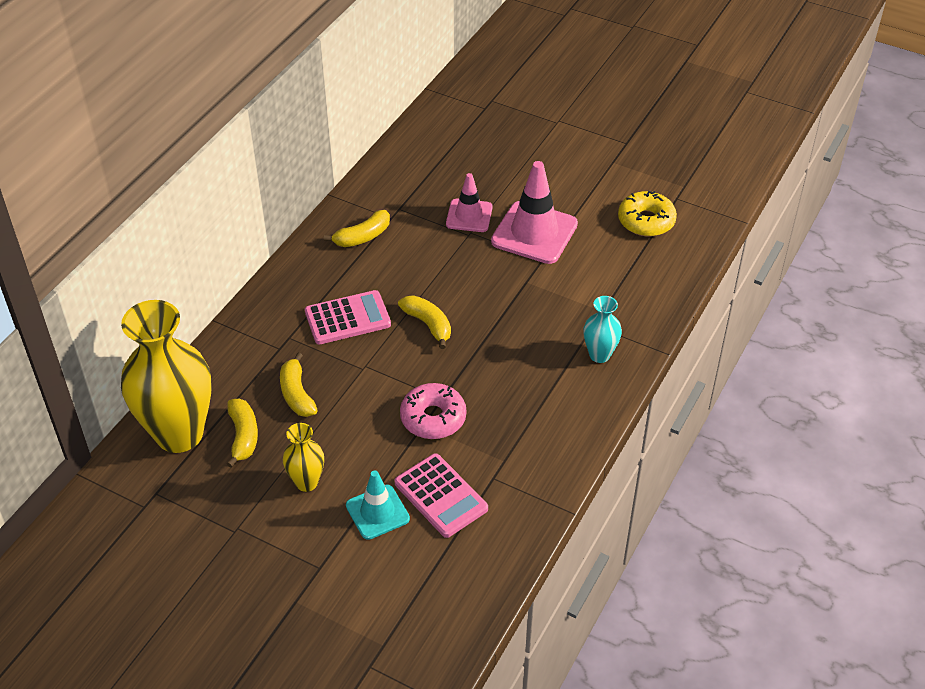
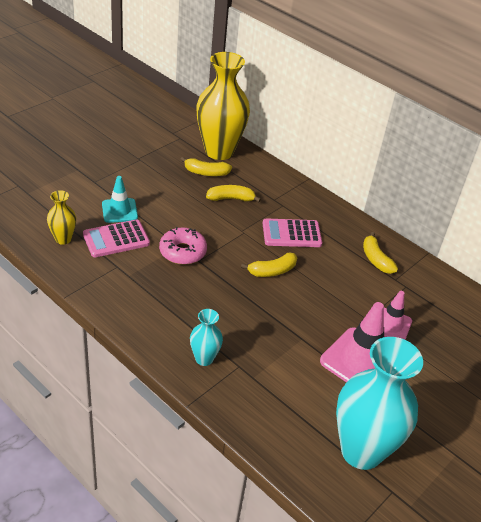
camera: 100 degrees right, 5 degrees down
(306, 482) = (158, 189): yellow vase -> yellow vase (63, 239)
(347, 318) = (291, 234): pink calculator -> pink calculator turned 90 degrees clockwise
(646, 221) = (361, 451): yellow donut -> turquoise vase

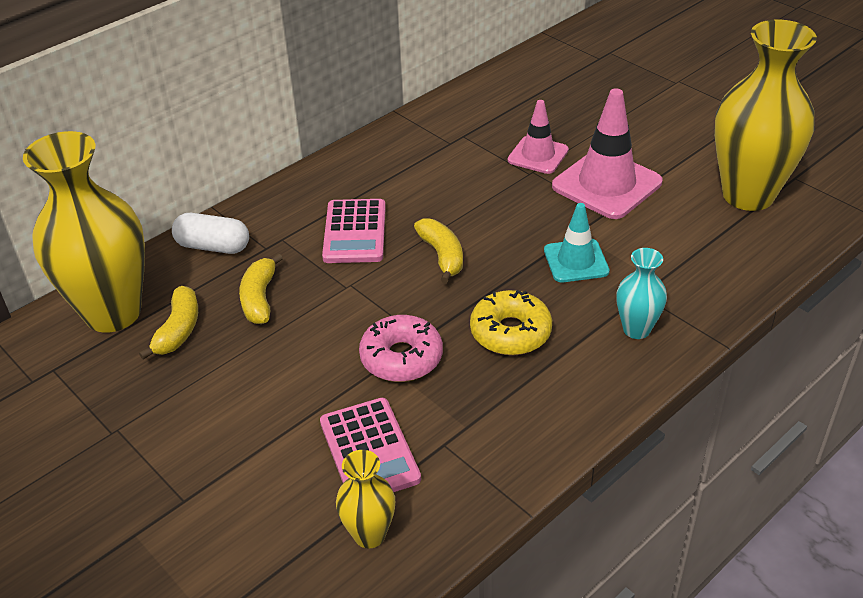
camera: 80 degrees left, 0 degrees up
(119, 211) = (284, 451): turquoise traffic cone -> turquoise traffic cone (576, 261)
(202, 298) = (510, 332): none -> yellow donut
(273, 180) = (213, 246): none -> white capsule
(361, 451) = (748, 195): turquoise vase -> yellow vase
(376, 259) = (411, 156): yellow banana -> none

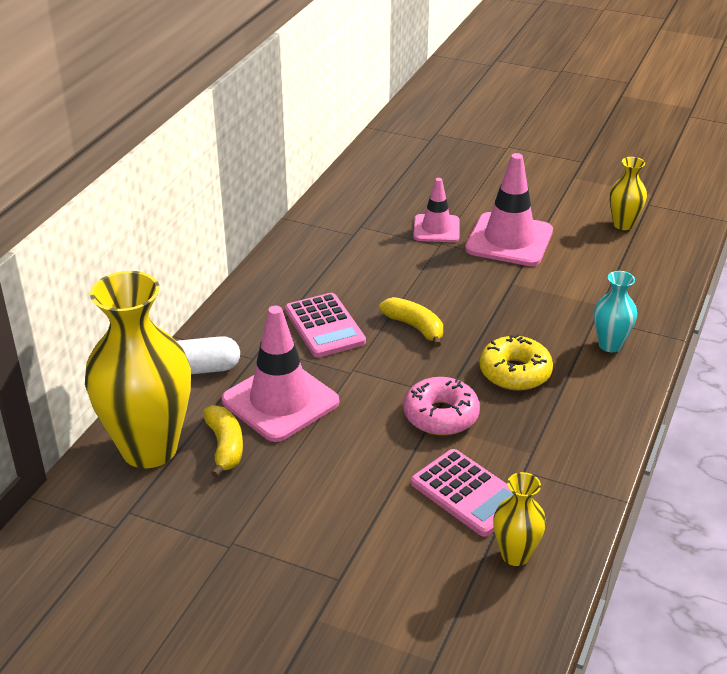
camera: 25 degrees left, 5 degrees down
(259, 298) = (280, 401): yellow banana -> pink traffic cone
(576, 261) = (527, 305): turquoise traffic cone -> none
(748, 195) = (623, 224): yellow vase -> yellow vase, size x0.47

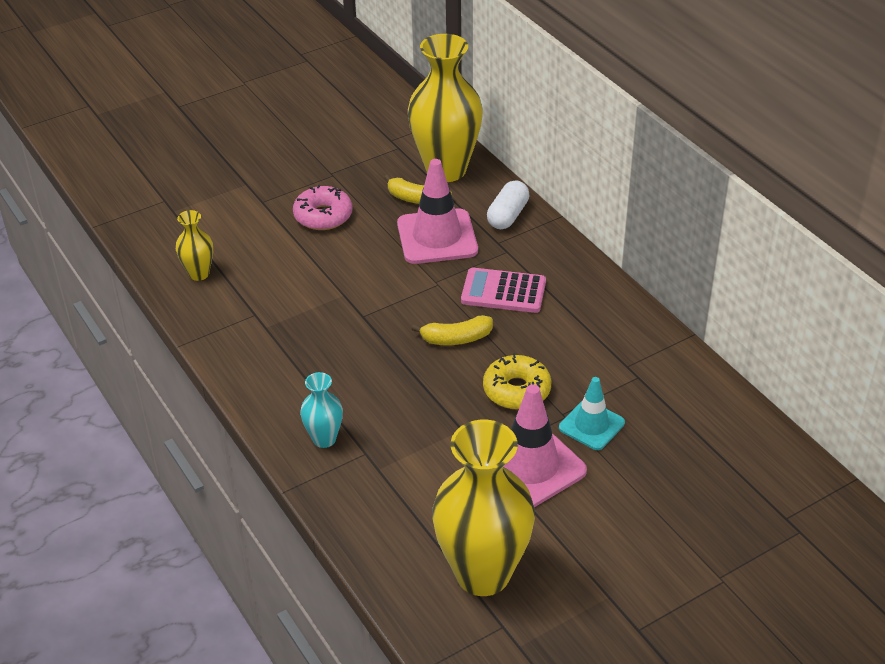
camera: 125 degrees right, 5 degrees up
(436, 229) = (591, 425): pink traffic cone -> turquoise traffic cone
(441, 415) = (345, 303): pink donut -> pink donut (323, 216)
(468, 493) = (265, 279): pink calculator -> none
(515, 372) = (350, 364): yellow donut -> yellow donut (516, 390)
(623, 224) = (483, 574): yellow vase -> yellow vase, size x2.15

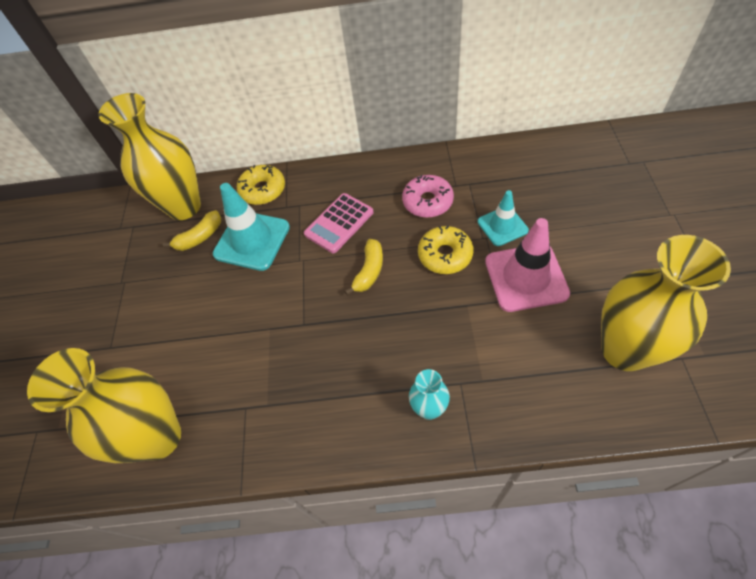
camera: 55 degrees left, 15 degrees up
(199, 274) = (159, 437): yellow vase -> yellow vase, size x2.15
(323, 216) = (166, 307): pink donut -> pink donut (427, 202)
(437, 237) = (252, 240): pink traffic cone -> turquoise traffic cone
(508, 216) = (263, 190): white capsule -> yellow donut

